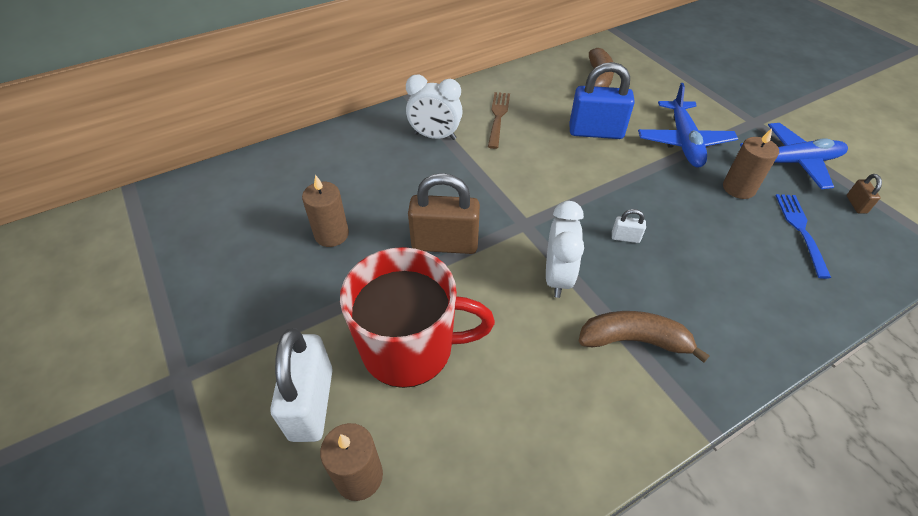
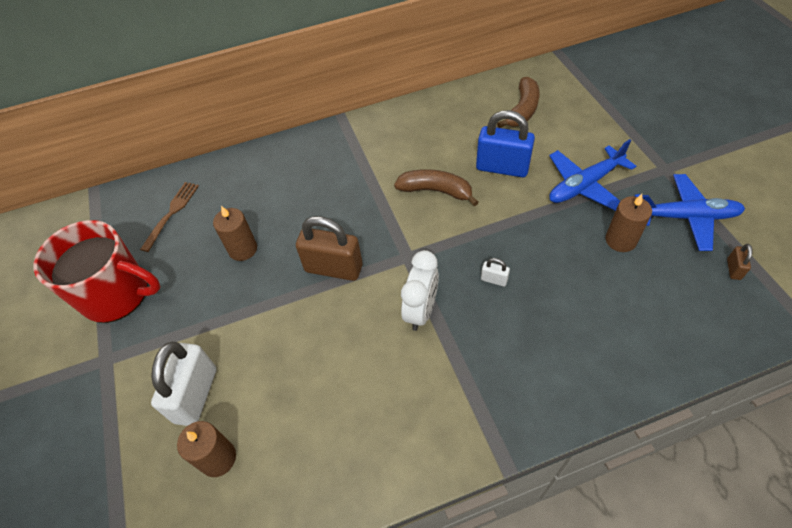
camera: 15 degrees right, 5 degrees up
(410, 347) = (281, 359): red mug -> red mug (117, 294)
(435, 136) = (353, 160): white clock -> none
(498, 117) = (415, 145): brown fork -> brown fork (171, 213)
(633, 340) = (468, 377): brown banana -> brown banana (435, 191)
(683, 141) = (584, 185): blue plane -> blue plane turned 45 degrees clockwise
(801, 231) = (665, 291): blue fork -> none

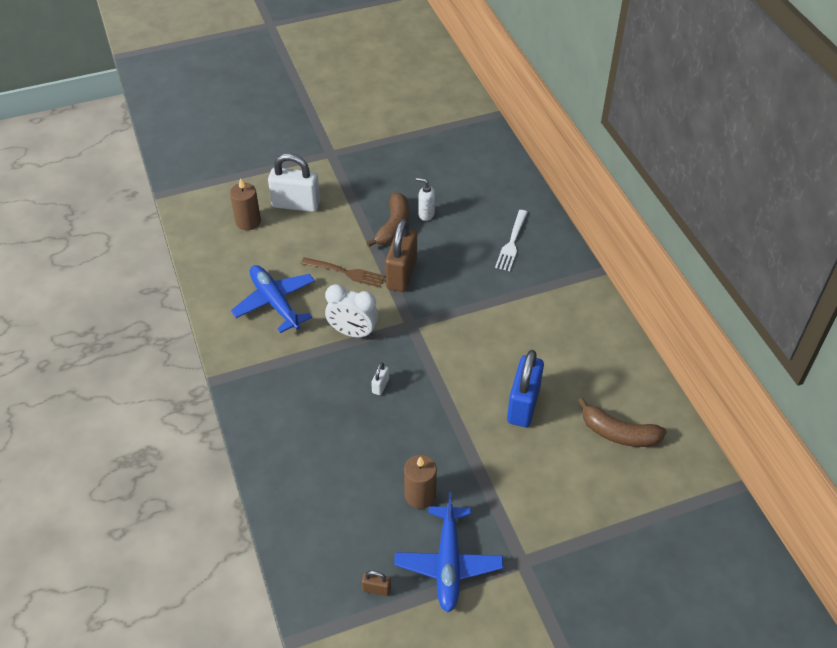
camera: 85 degrees right, 5 degrees down
(117, 294) = (386, 148): red mug -> none
(171, 213) = (467, 165): brown fork -> brown fork (345, 272)
(243, 249) = (426, 214): brown candle -> white soap dispenser
(296, 176) = (512, 242): none -> white fork
(435, 191) = (491, 347): brown banana -> brown banana (393, 226)
(584, 185) = (497, 476): blue plane -> blue plane (275, 302)

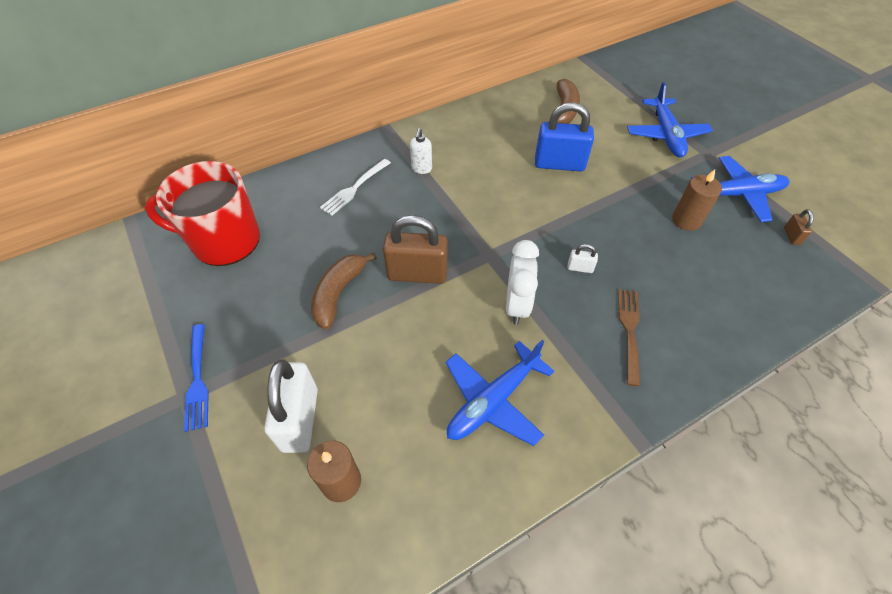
camera: 100 degrees left, 5 degrees up
(342, 157) = (197, 379): none -> blue fork
(345, 272) = (425, 330): brown fork -> brown fork (629, 332)
(393, 226) = (338, 294): brown banana -> brown banana turned 75 degrees counterclockwise
(426, 214) = (315, 265): white soap dispenser -> white soap dispenser (421, 169)
(463, 164) = (224, 241): none -> red mug
(512, 242) = (355, 188): white fork -> white fork turned 120 degrees clockwise
(562, 528) = (666, 135): none -> blue plane

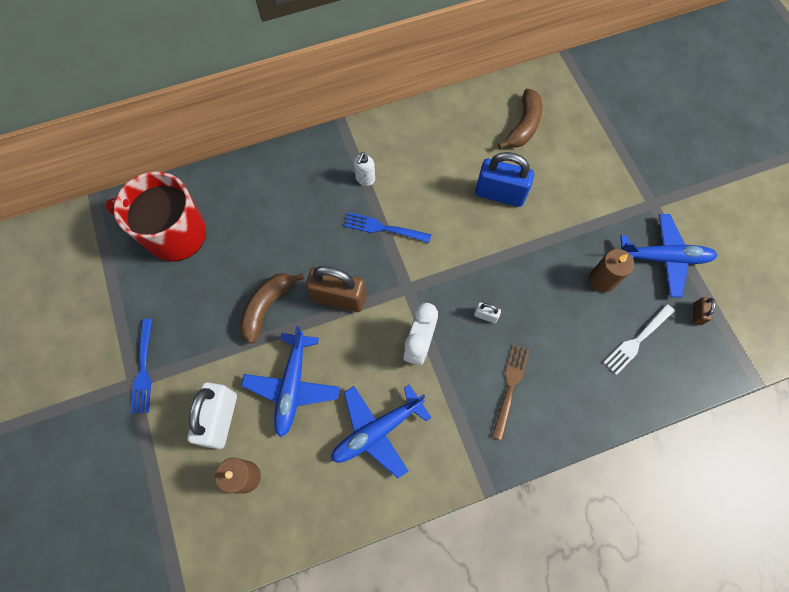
camera: 10 degrees right, 15 degrees up
(355, 188) = (298, 192): white fork -> white fork (637, 340)
(451, 206) = (384, 228): none -> blue fork
(666, 135) = (618, 173): blue plane -> blue plane (292, 386)

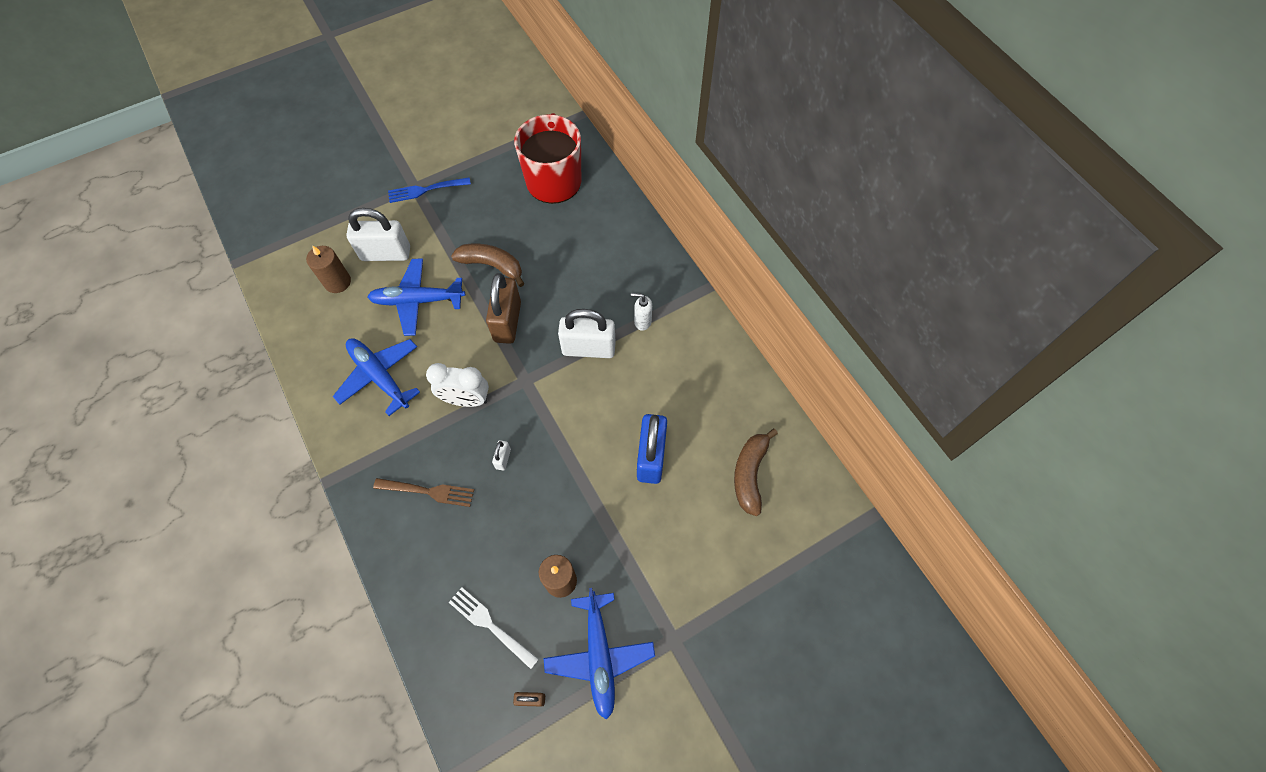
camera: 80 degrees right, 5 degrees down
(384, 228) = (588, 348): blue fork -> white padlock
(523, 125) = (749, 474): brown banana -> brown banana turned 90 degrees clockwise

